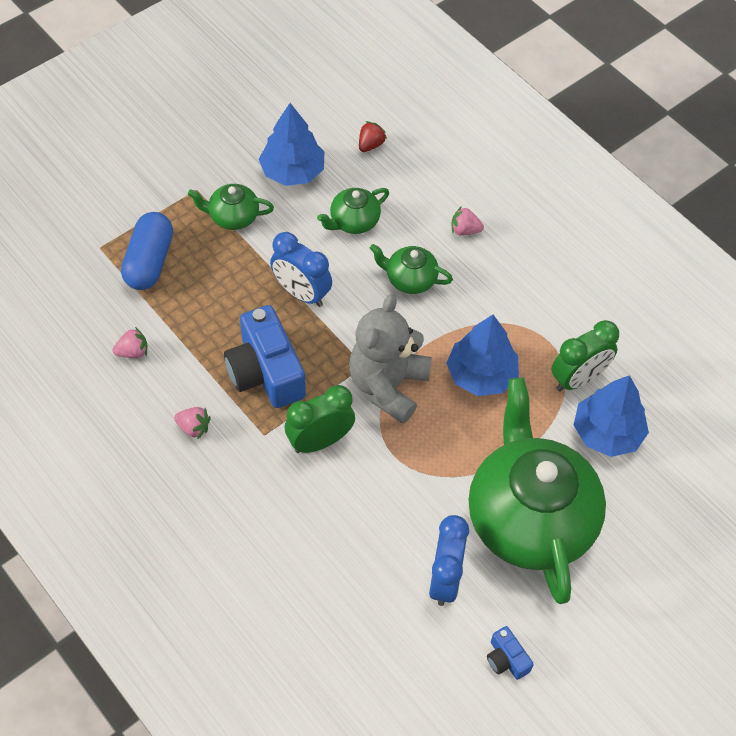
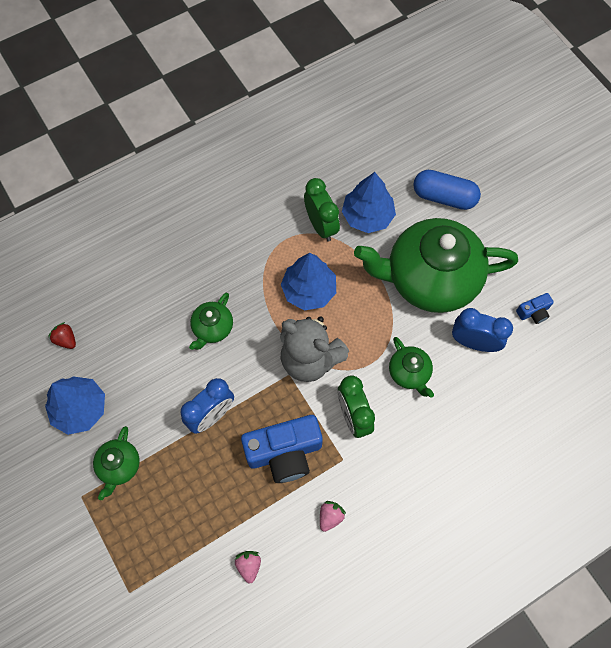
camera: 80 degrees left, 10 degrees up
(149, 261) = (154, 546): blue capsule -> blue capsule (444, 197)
(353, 222) = (146, 364): green teapot -> green teapot (409, 373)
(464, 230) = (172, 280): pink strawberry -> none

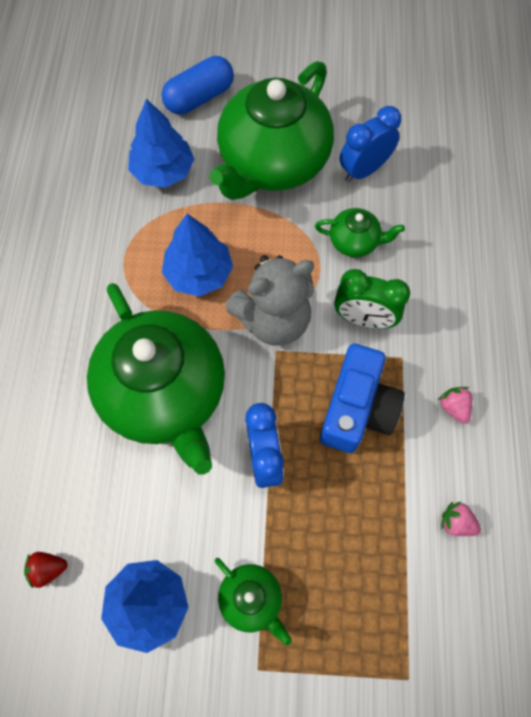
camera: 55 degrees left, 0 degrees up
(212, 328) = (165, 394): green teapot -> green teapot, size x2.31
(321, 225) = (137, 217): green clock -> none
(533, 312) = (370, 106): blue camera -> none

